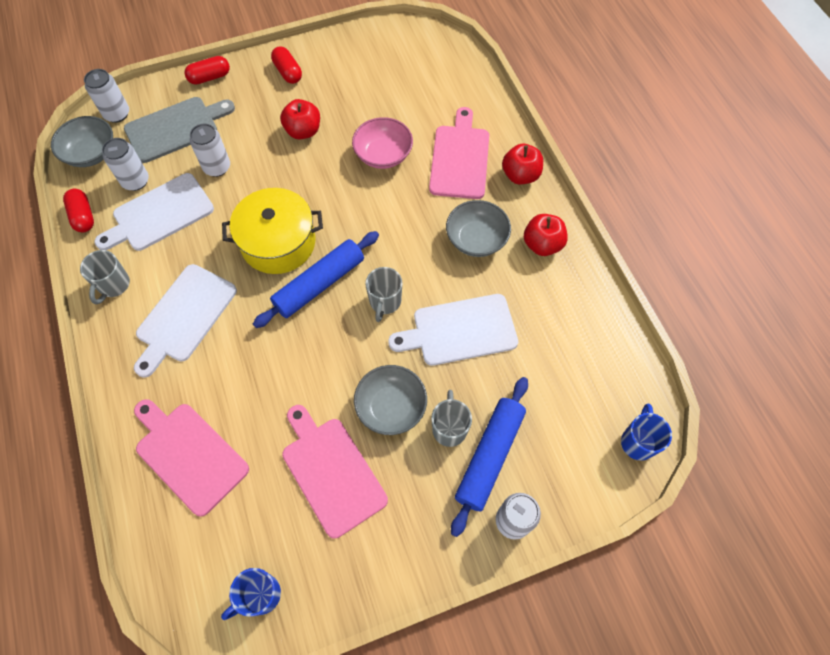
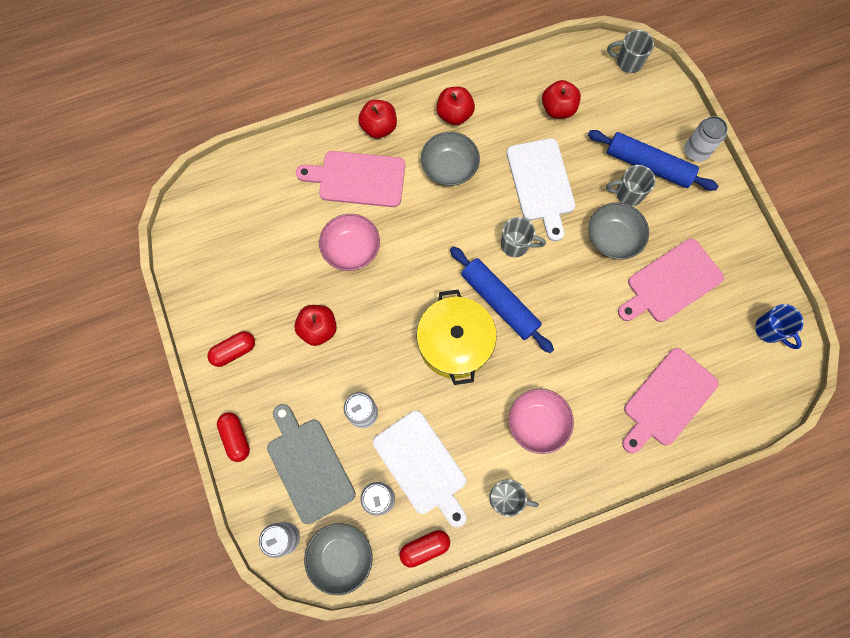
camera: 90 degrees left, 10 degrees up
(184, 316) = (537, 423): white cutting board -> pink bowl
(560, 353) = (558, 109): none -> red apple
(638, 442) = (628, 62): blue mug -> grey mug

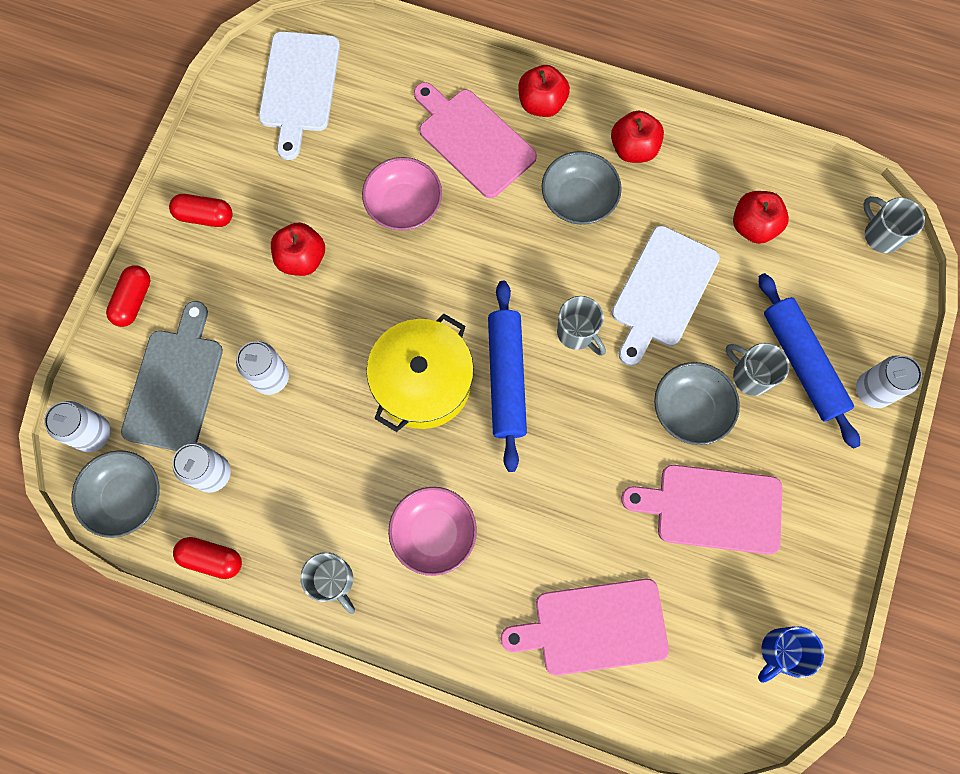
camera: 40 degrees right, 0 degrees up
(422, 466) = (280, 477): white cutting board -> white cutting board (299, 87)
(770, 330) = (780, 651): blue mug -> blue mug turned 45 degrees clockwise

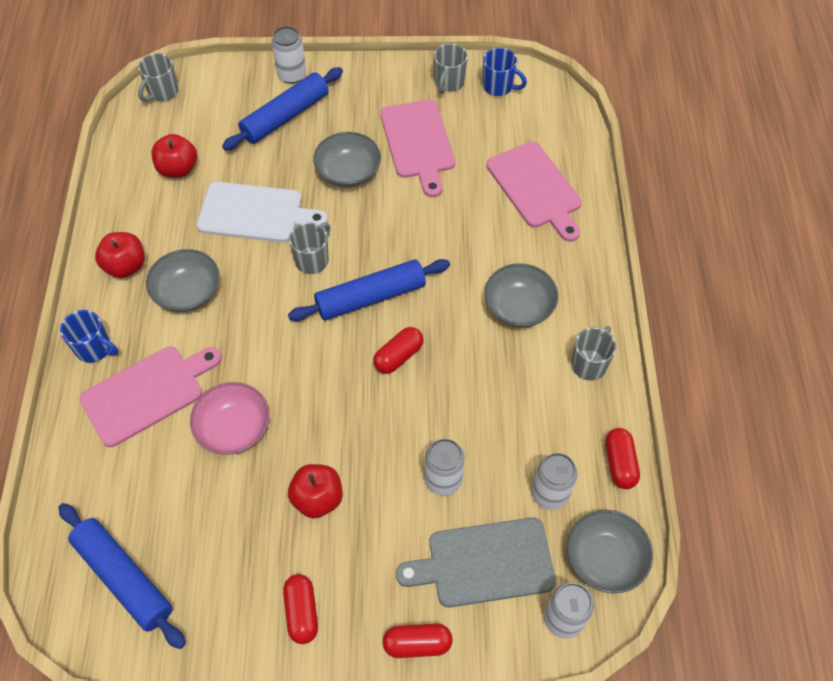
camera: 110 degrees left, 15 degrees down
(299, 87) = (124, 578): white cutting board -> blue rolling pin
(423, 382) = (398, 356): yellow pot -> red capsule
(434, 533) = (518, 307): pink bowl -> grey bowl
(473, 140) = (147, 393): pink cutting board -> pink cutting board turned 150 degrees counterclockwise
(541, 103) = (94, 349): red apple -> blue mug
(750, 376) = (307, 143): grey mug -> grey mug (449, 83)

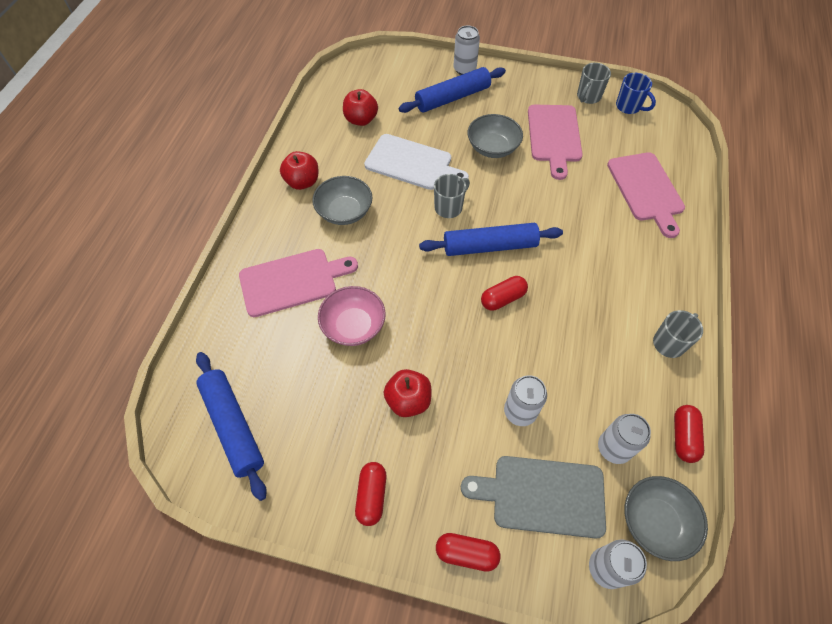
camera: 15 degrees right, 0 degrees up
(94, 349) = (262, 238): blue mug -> none
(162, 92) = (363, 64): grey mug -> none
(518, 307) = (614, 281): grey bowl -> none

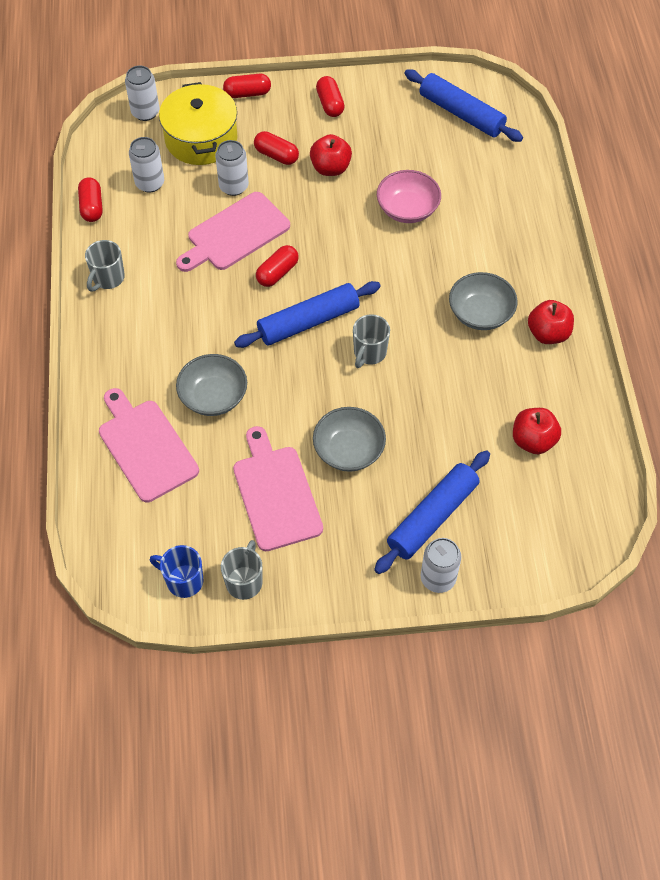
camera: 160 degrees right, 0 degrees up
(293, 281) = (487, 229): pink cutting board -> pink cutting board (235, 234)
(412, 163) = (437, 396): white cutting board -> none
(461, 438) = (276, 155): none -> red capsule
(542, 495) = (201, 139): grey cutting board -> yellow pot
(655, 522) = (112, 147): grey bowl -> grey bowl (213, 396)

